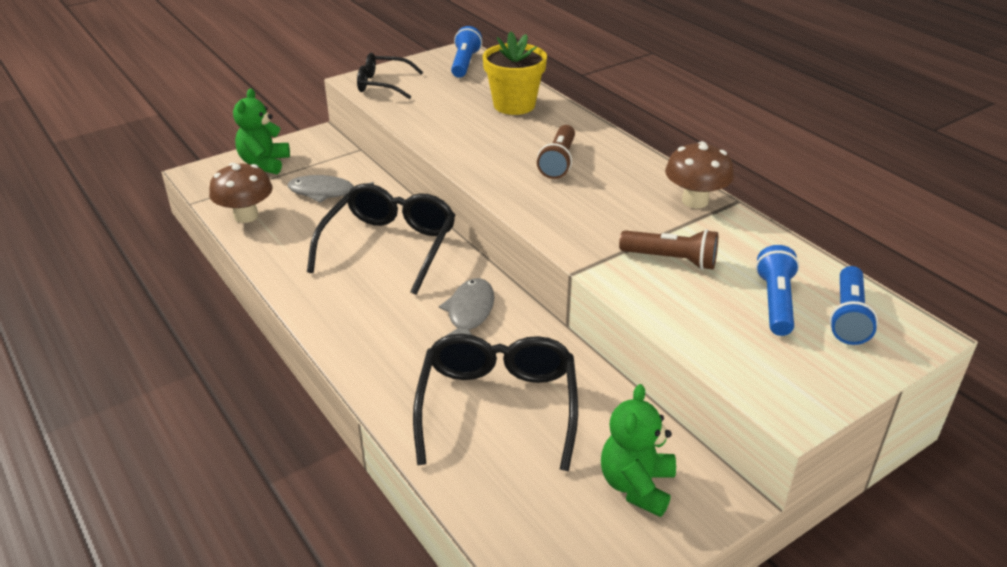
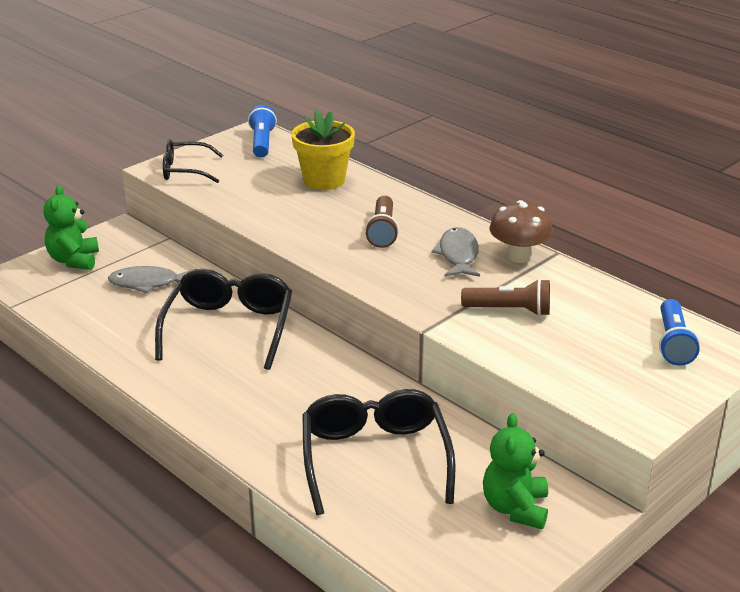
camera: 10 degrees left, 5 degrees down
(246, 216) = (73, 313): brown mushroom -> none
(469, 313) = (325, 381): grey fish -> grey fish (458, 255)
(776, 302) = (609, 337): blue flashlight -> none

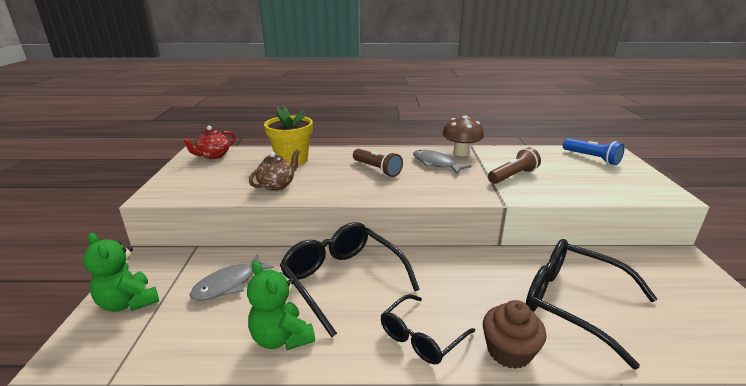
camera: 45 degrees left, 5 degrees down
(185, 170) = (180, 188): black glasses -> black glasses (421, 337)
(254, 446) = (509, 351): none -> brown cupcake
(262, 143) = (213, 156): blue flashlight -> red teapot
(262, 205) = (277, 185): none -> brown teapot
(515, 508) = (670, 280): green teddy bear -> green teddy bear (282, 338)

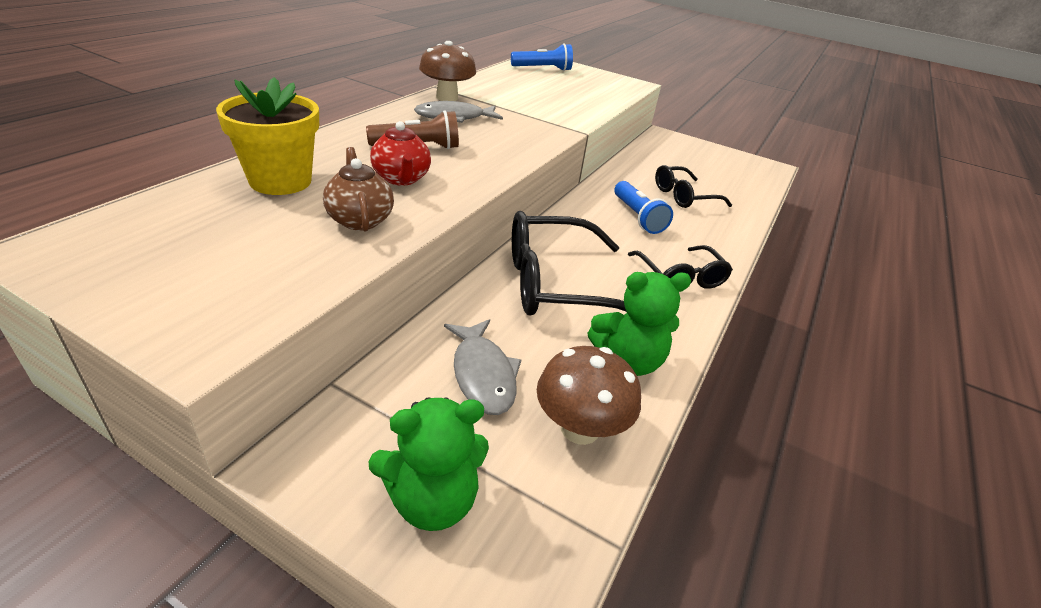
camera: 65 degrees left, 10 degrees up
(201, 336) = (579, 428): none -> brown mushroom
(213, 156) = (111, 238): red teapot -> red teapot (401, 179)
(488, 287) = (637, 217): none -> blue flashlight
(509, 351) = (720, 247): brown cupcake -> none
(513, 176) = (535, 105): brown flashlight -> none
(573, 303) = (683, 196): black glasses -> black glasses, size x0.60

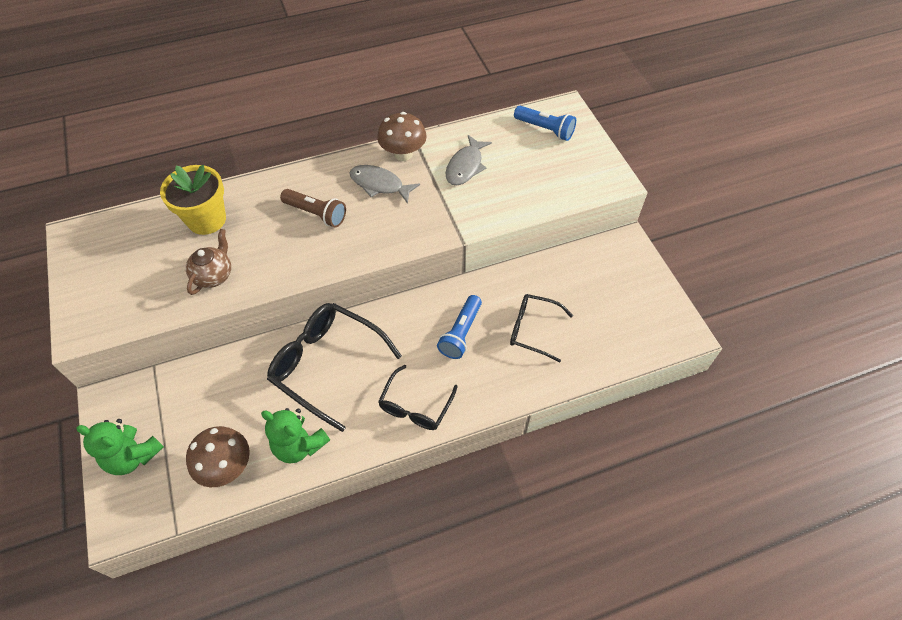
camera: 45 degrees right, 20 degrees up
(401, 179) = (272, 245): red teapot -> none
(483, 374) = (219, 404): grey fish -> grey fish (465, 166)

